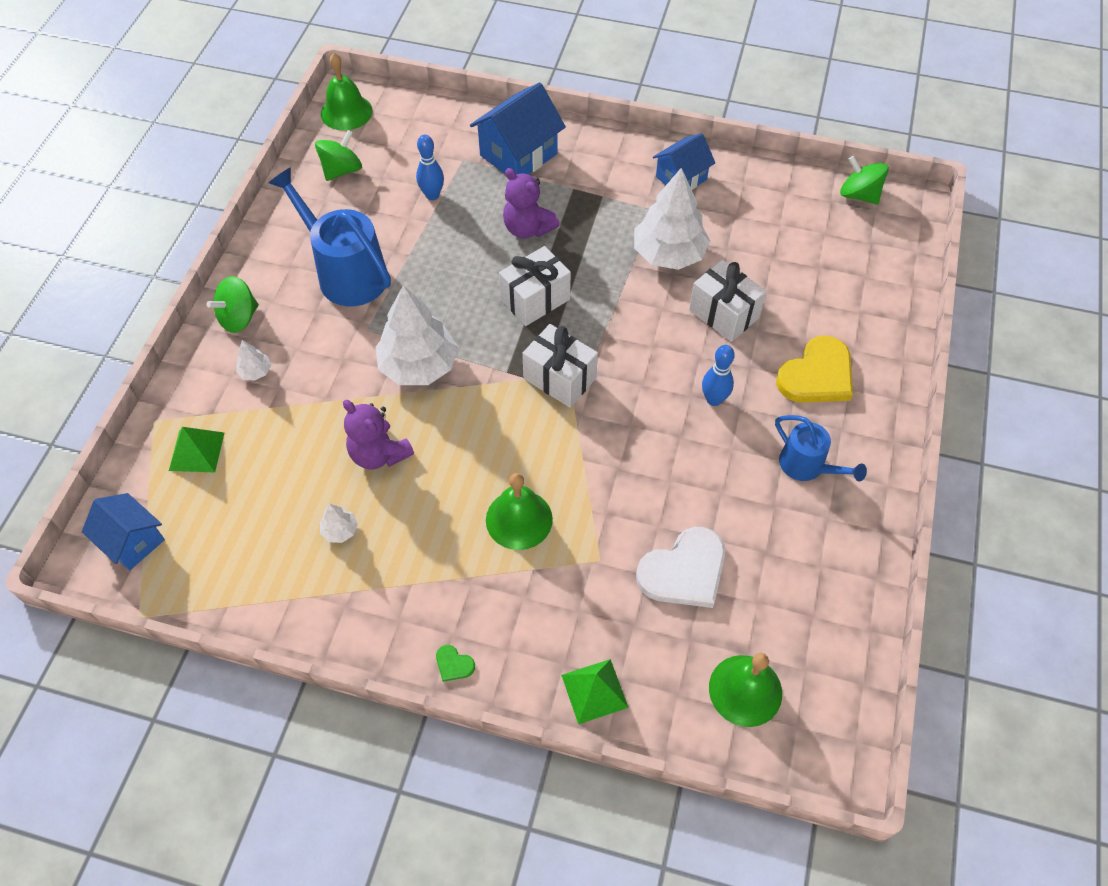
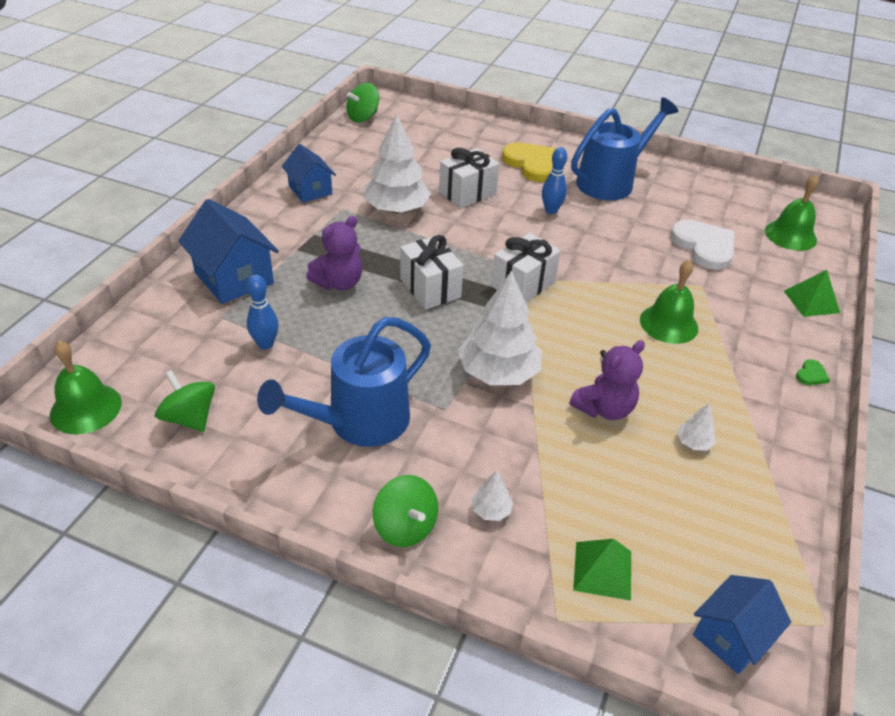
camera: 85 degrees left, 15 degrees down
(807, 466) = (611, 182): blue watering can -> blue watering can, size x1.73

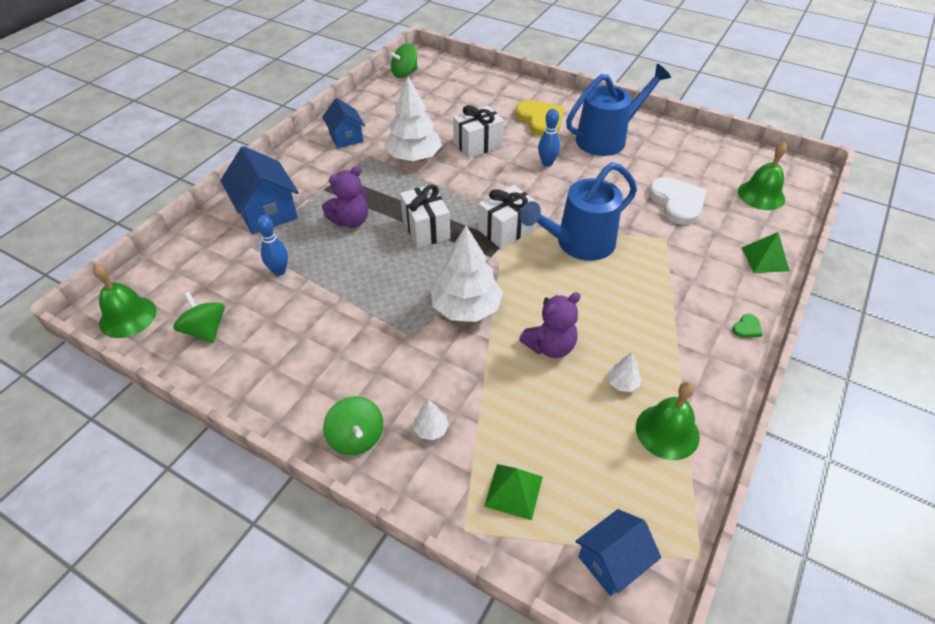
camera: 10 degrees right, 5 degrees up
(358, 422) = (339, 344): blue watering can -> blue watering can (578, 244)
(668, 323) = (627, 272): green bell -> green bell (667, 431)

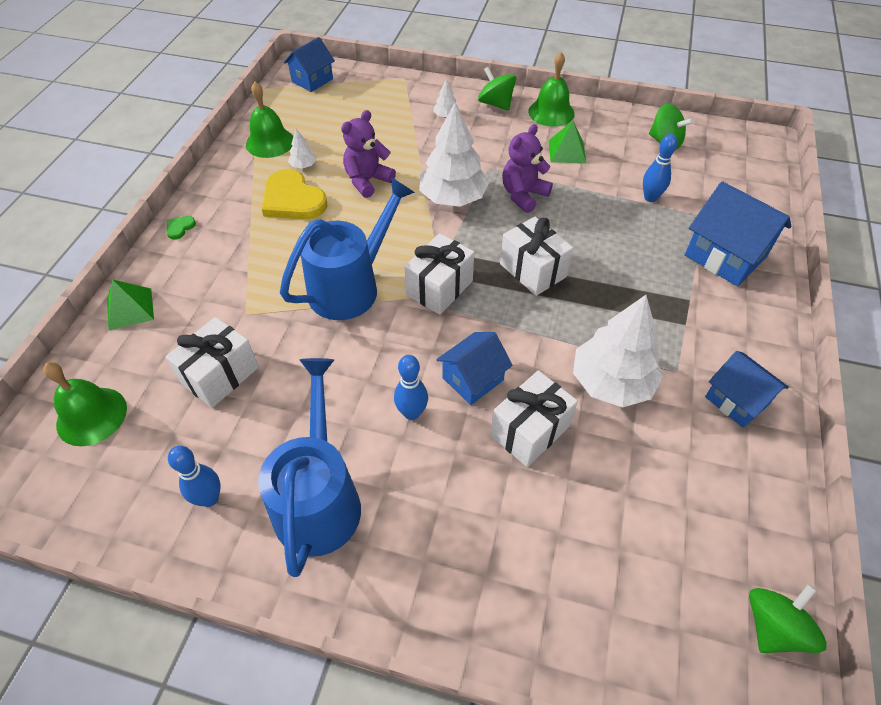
camera: 165 degrees right, 5 degrees up
(128, 317) = (739, 140): green bell -> green bell (551, 112)
(351, 221) = (623, 264): purple teddy bear -> purple teddy bear (523, 195)
(502, 172) = (473, 379): none -> blue house
(513, 491) = (378, 97): green pyramid -> green pyramid (567, 151)
(540, 120) = (444, 524): yellow heart -> yellow heart (293, 199)
(607, 138) = (319, 498): blue watering can -> blue watering can turned 135 degrees clockwise
(670, 147) = (209, 498): none -> blue bowling pin
(677, 202) = (220, 375): white heart -> white gift

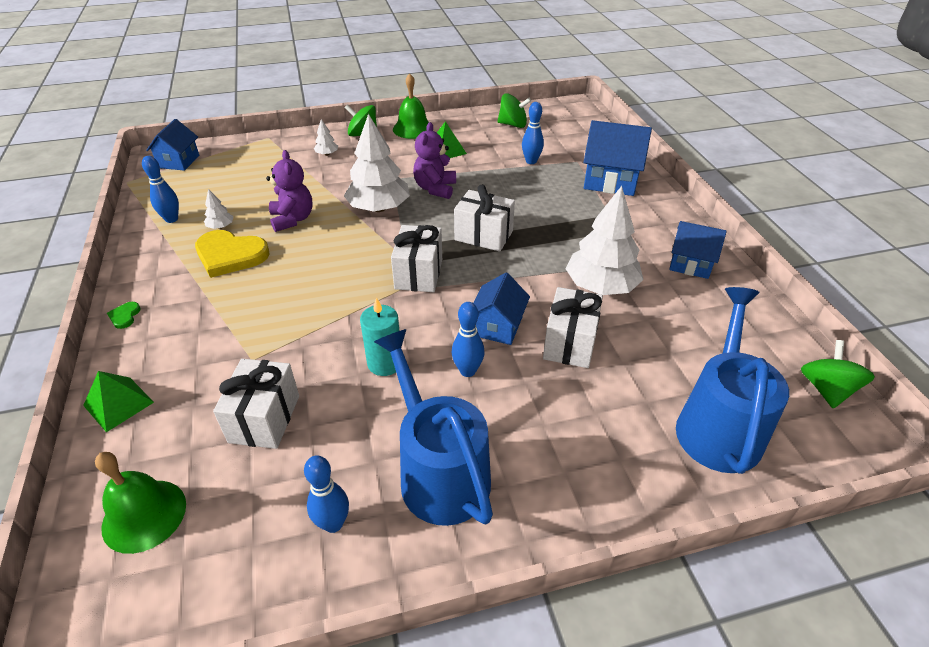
camera: 30 degrees left, 10 degrees down
(270, 142) = (171, 219): green bell -> blue bowling pin
(346, 369) = (385, 363): none -> turquoise candle
(351, 286) = (339, 300): blue watering can -> blue watering can (718, 424)
(367, 181) = (292, 219): purple teddy bear -> purple teddy bear turned 150 degrees clockwise

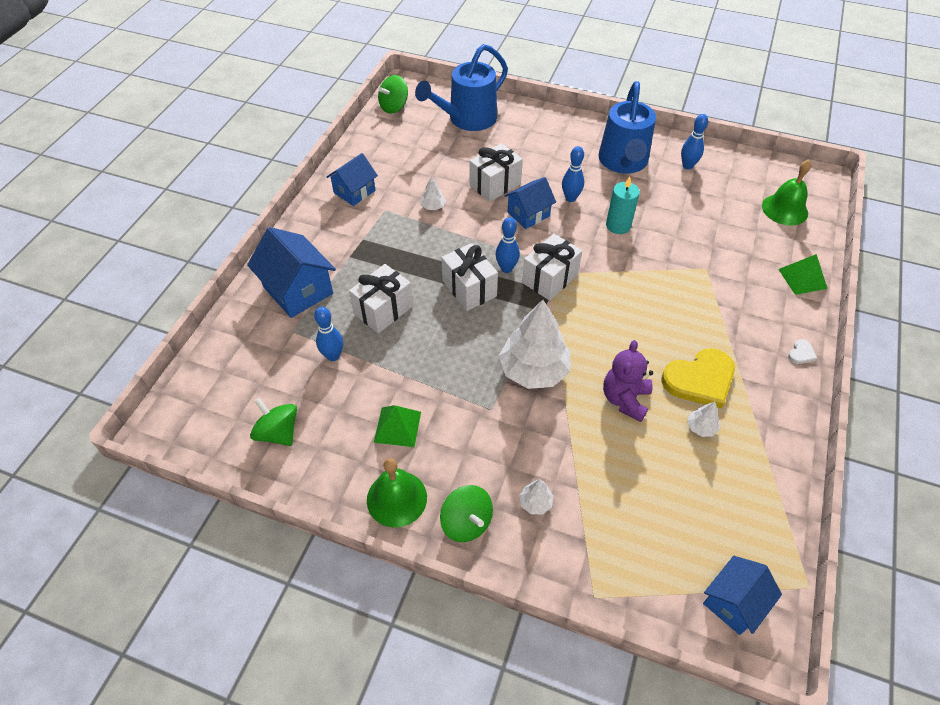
camera: 145 degrees left, 10 degrees up
(125, 316) = (801, 353): green heart -> white heart
(171, 219) = (753, 469): blue bowling pin -> blue bowling pin (506, 268)
(230, 255) = (700, 380): yellow heart -> yellow heart turned 105 degrees clockwise
(264, 419) = (708, 227): white gift -> white gift (383, 310)
(435, 188) = (461, 368): purple teddy bear -> none
(601, 286) = (433, 206): white tree -> white tree, size x0.43
(690, 264) = (354, 192): blue house -> blue house turned 75 degrees clockwise

